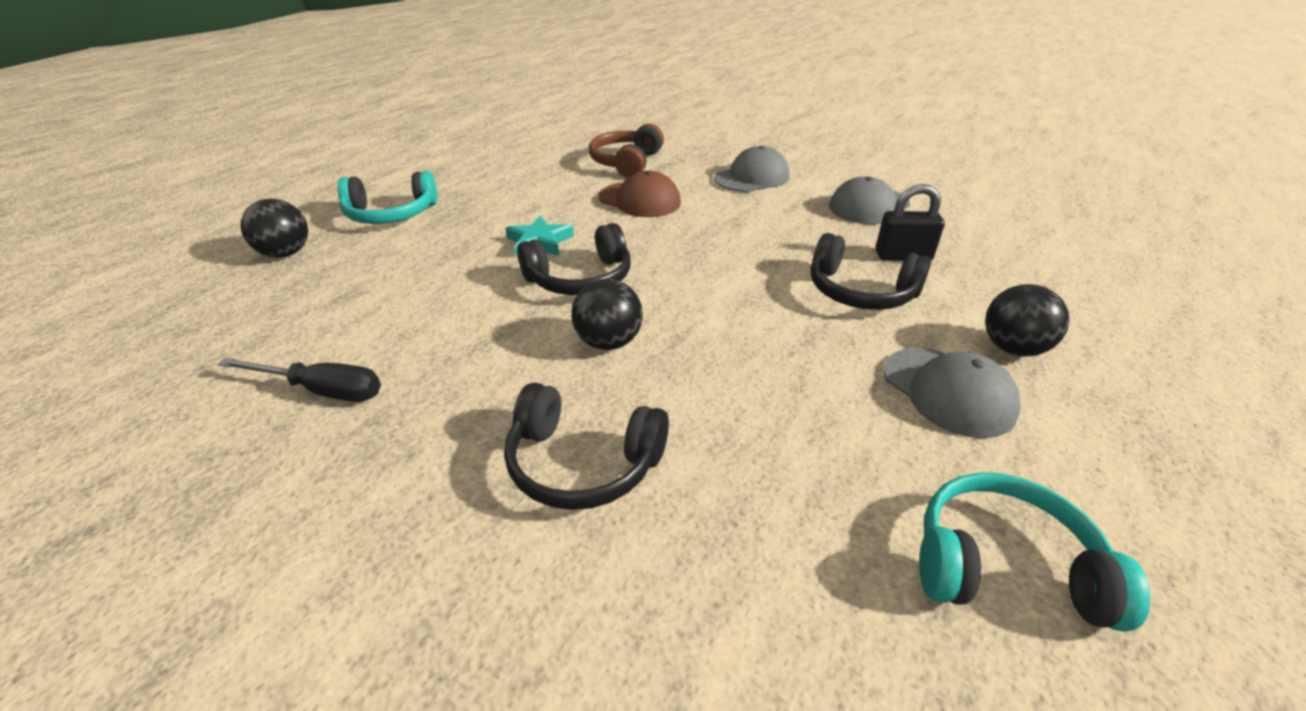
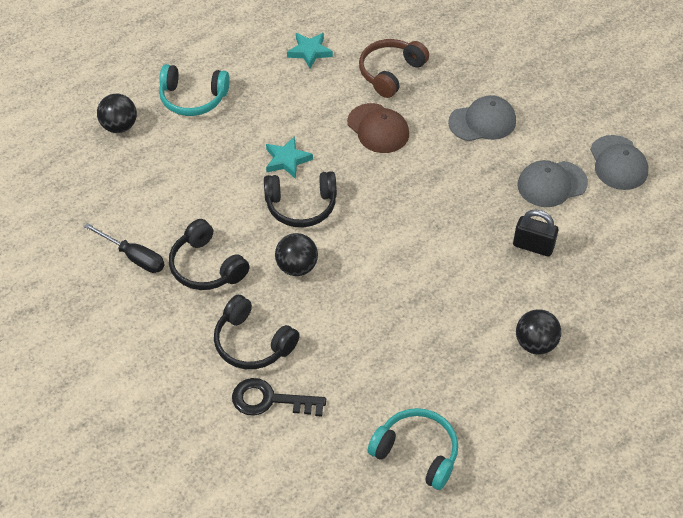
camera: 20 degrees right, 15 degrees up
(527, 162) = (310, 52): none -> turquoise star
(663, 556) = (270, 400): none -> black key
(860, 291) = (477, 270): black headphones -> black headphones (206, 266)
(948, 392) = (469, 360): grey cap -> grey cap (618, 163)

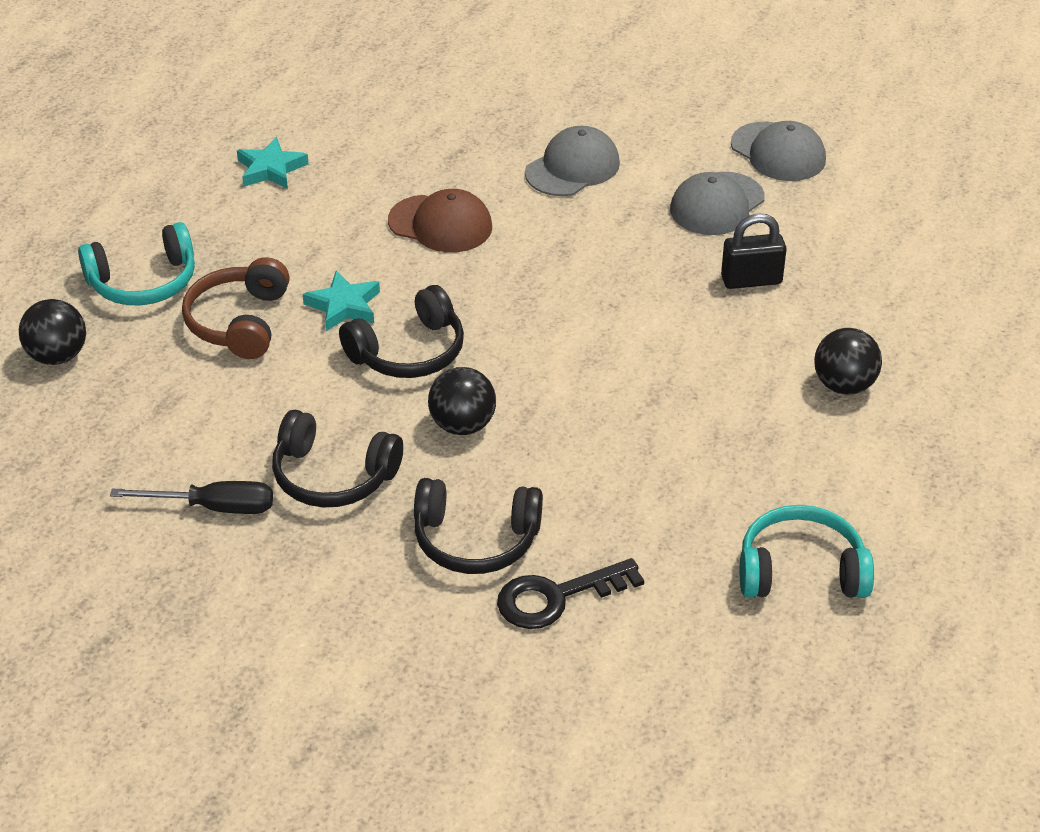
camera: 30 degrees left, 10 degrees down
(390, 73) = (405, 155): brown headphones -> brown headphones (239, 322)

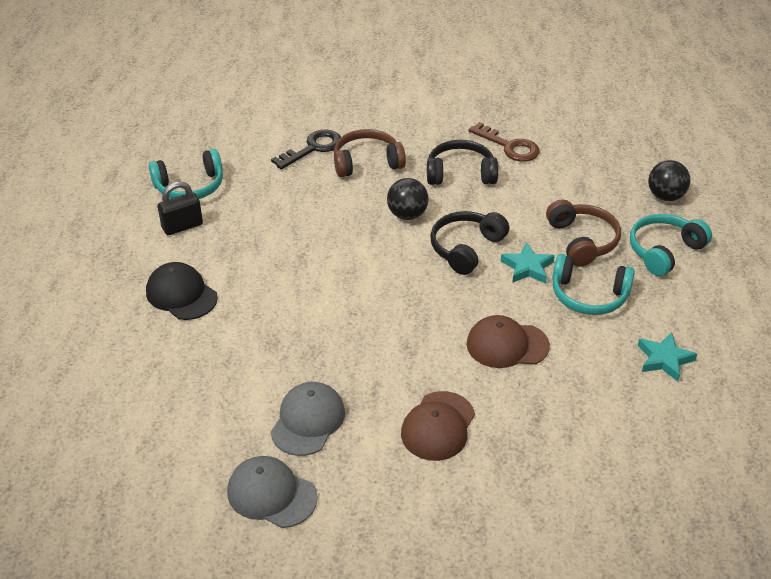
camera: 160 degrees right, 0 degrees up
(214, 507) = (509, 146): black screwdriver -> brown key
(294, 253) = (589, 295): none -> turquoise headphones
(475, 540) = (367, 162): black headphones -> brown headphones
(572, 168) = (438, 426): grey cap -> brown cap
(751, 280) = (262, 357): black padlock -> black padlock (182, 226)
(844, 385) = (181, 294): black ball -> black cap

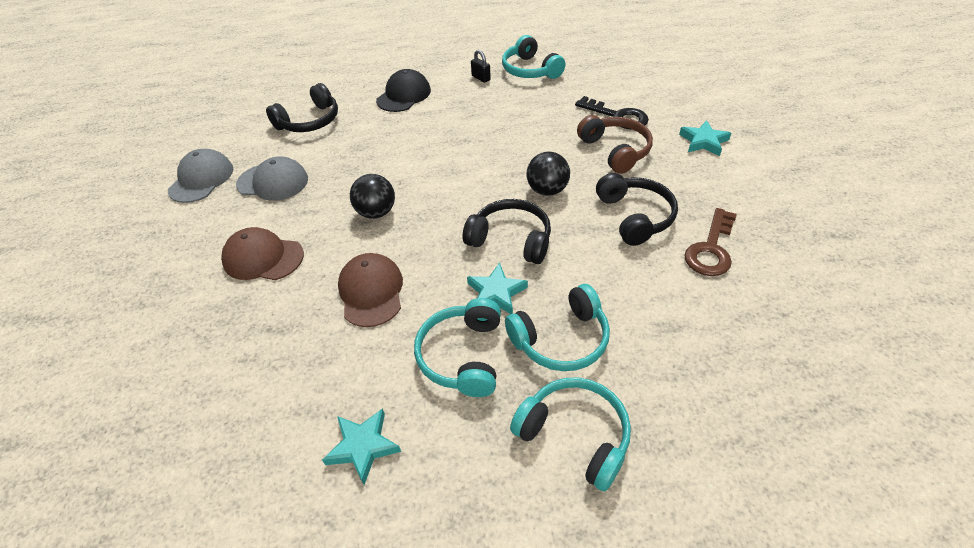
camera: 80 degrees right, 5 degrees up
(182, 226) = (481, 78): black padlock -> black padlock, size x0.65
(191, 386) = (309, 121): none -> black headphones
(377, 111) = (703, 141): none -> turquoise star
(582, 241) = (561, 339): brown headphones -> turquoise headphones
(665, 196) = (701, 430): black ball -> black ball (376, 212)

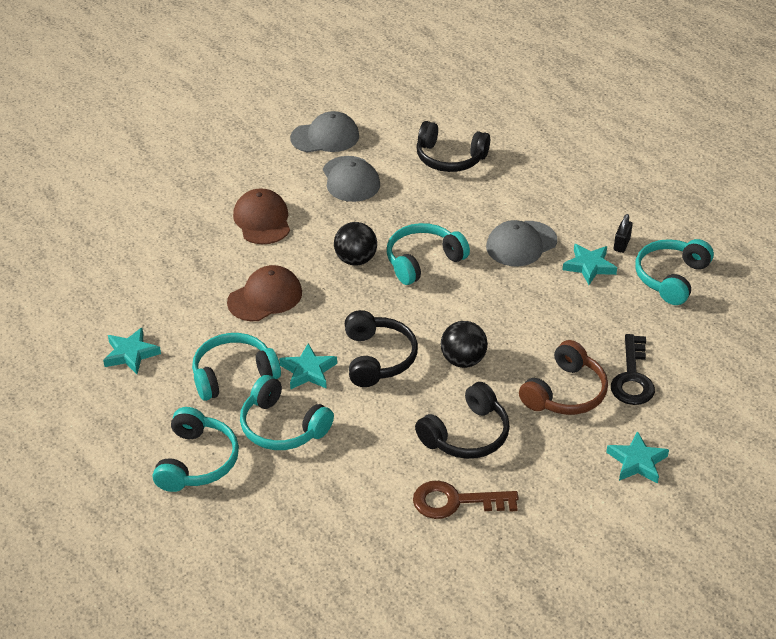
camera: 60 degrees right, 5 degrees down
(404, 95) = (542, 201): black cap -> none
(414, 174) = (423, 261): none -> turquoise headphones
(440, 119) = (521, 244): none -> grey cap
(491, 98) = (589, 266): none -> turquoise star

